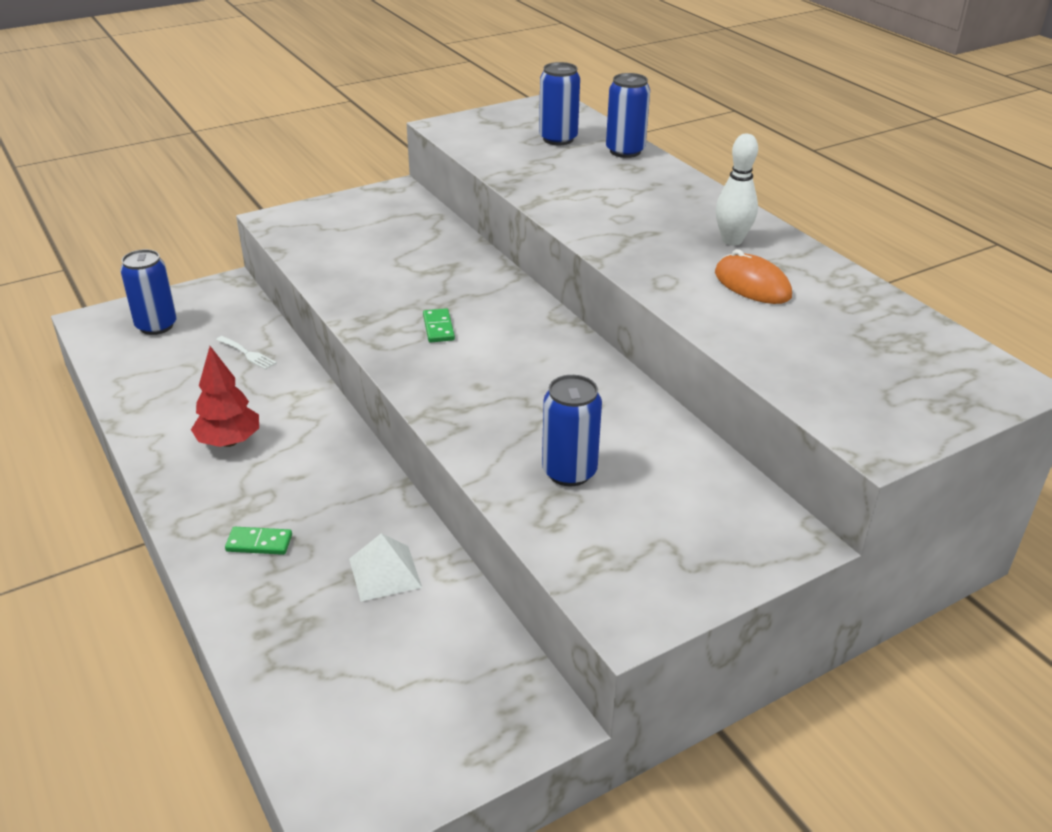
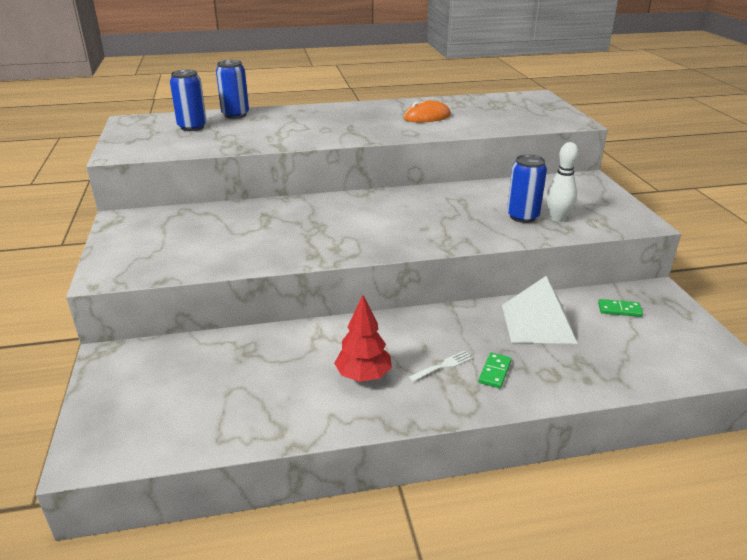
camera: 70 degrees left, 5 degrees down
(156, 326) = (141, 407): blue can -> none
(247, 354) = (239, 355): white fork -> white fork (443, 366)
(385, 572) = (537, 323): white pyramid -> white pyramid, size x1.56
(438, 328) = (345, 231): green domino -> green domino (619, 309)
(732, 240) = (376, 112): white bowling pin -> white bowling pin (557, 218)

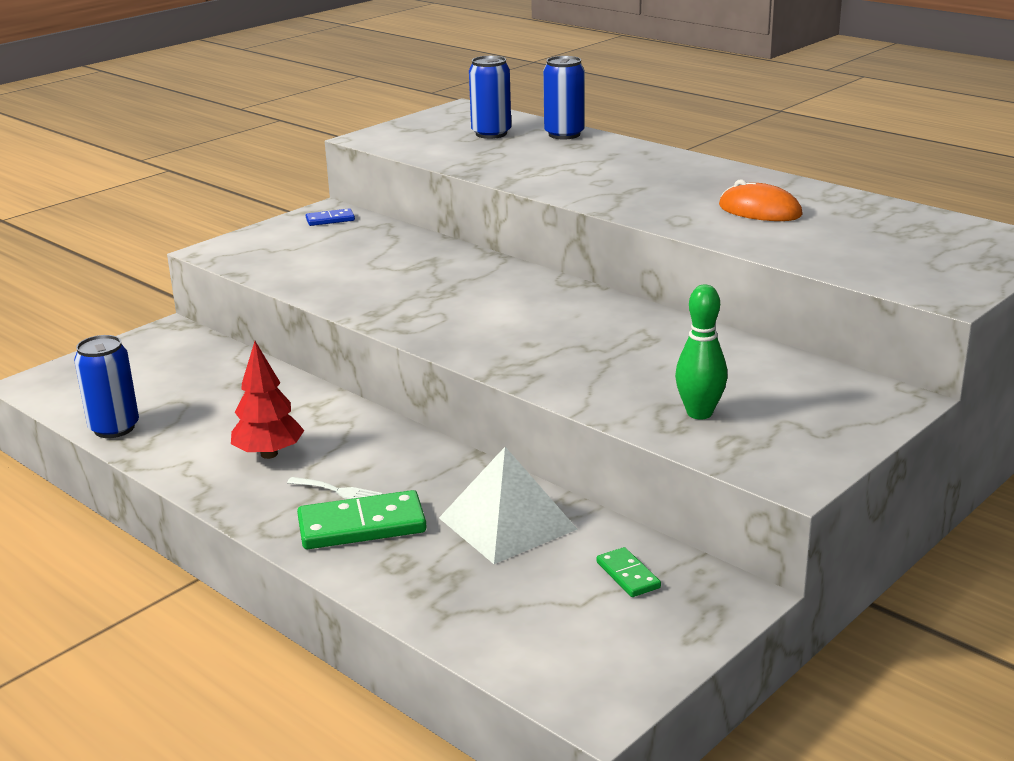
camera: 55 degrees right, 5 degrees down
(138, 222) = (330, 219): none -> blue domino
(494, 372) = (362, 525): green domino -> green domino, size x1.88
(522, 216) = (664, 389): blue can -> blue can (114, 428)
(557, 218) = (699, 413): white bowling pin -> green bowling pin

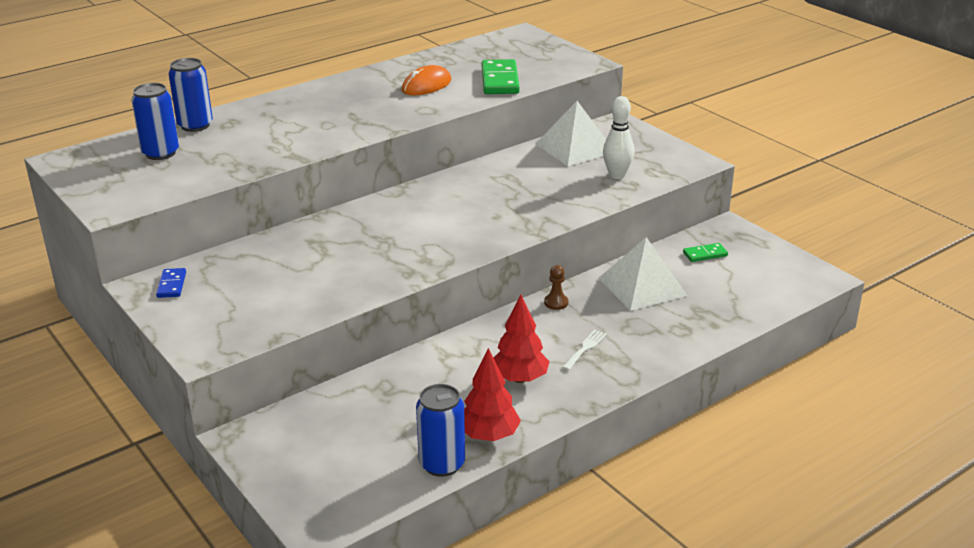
camera: 80 degrees left, 5 degrees up
(160, 447) = (488, 435): none -> red tree
(362, 525) = (633, 341): green domino -> green domino (499, 80)
(444, 461) = (556, 303): none -> brown pawn
(699, 413) = (617, 175): green bowling pin -> white bowling pin
(774, 375) = (575, 148): none -> white pyramid

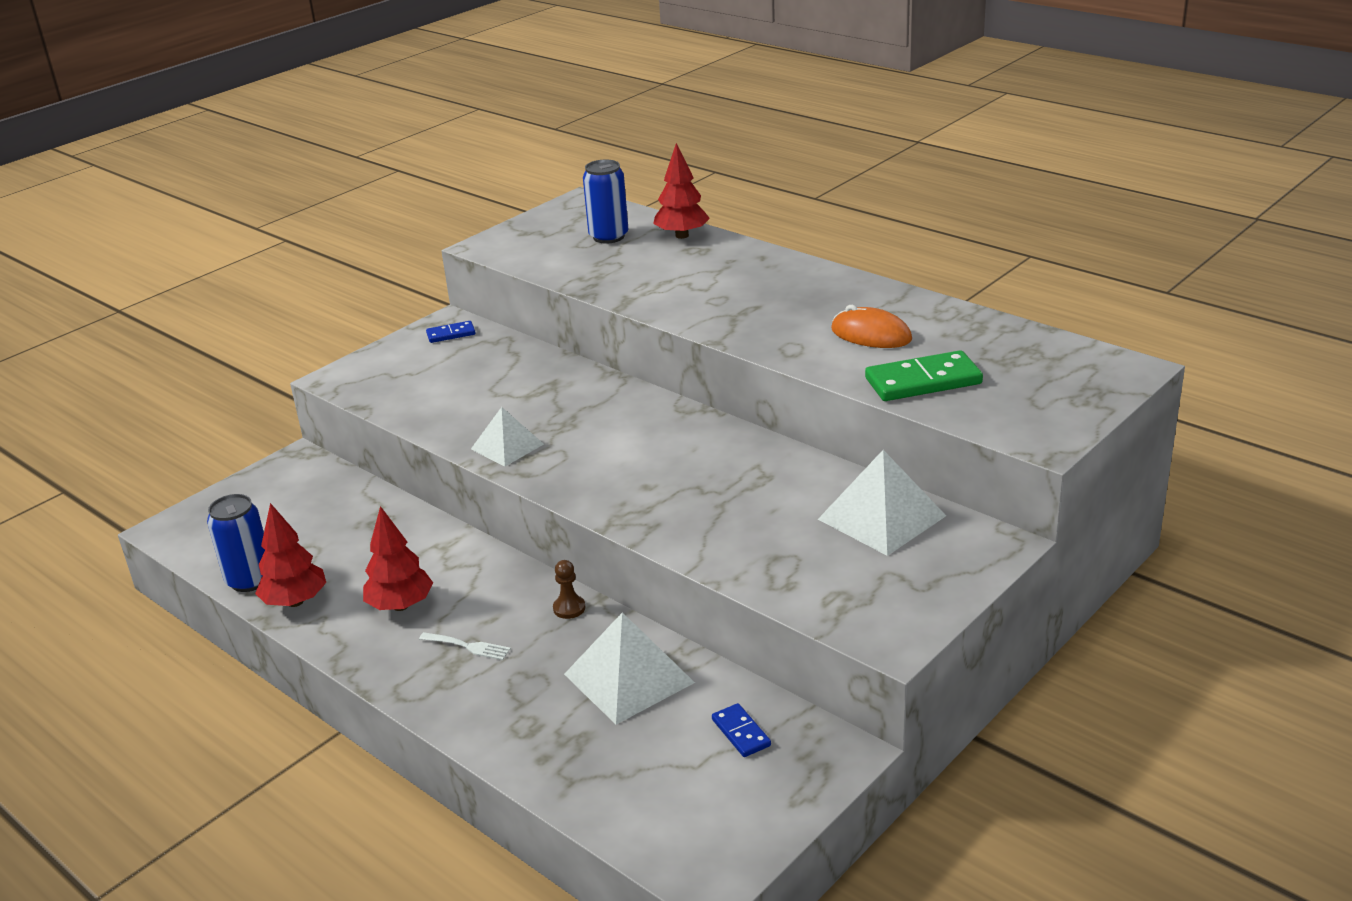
camera: 80 degrees right, 0 degrees up
(195, 125) = (682, 235): blue can -> red tree
(402, 267) = (507, 446): none -> white pyramid
(617, 175) = (807, 566): white bowling pin -> none
(705, 254) = (741, 732): green domino -> blue domino

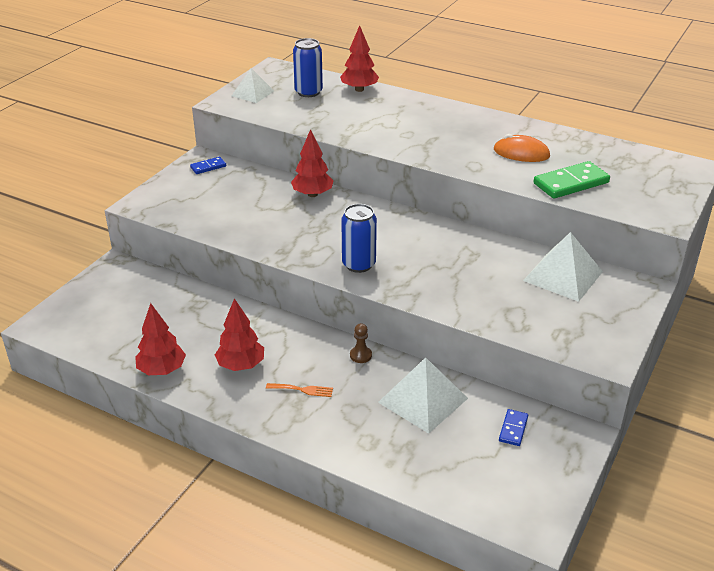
camera: 15 degrees left, 5 degrees up
(250, 580) = (120, 357): blue can -> blue can (359, 264)
(468, 646) = (302, 390): white fork -> orange fork
(507, 446) = (288, 246): white pyramid -> white pyramid (252, 93)
(574, 379) = (312, 194): none -> red tree
(741, 732) = (513, 429): blue domino -> blue domino turned 60 degrees clockwise

